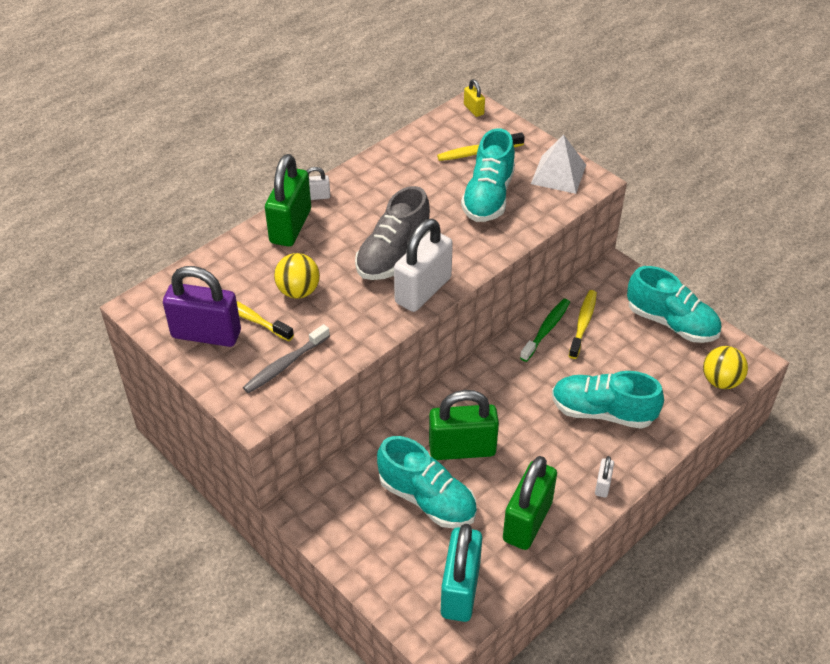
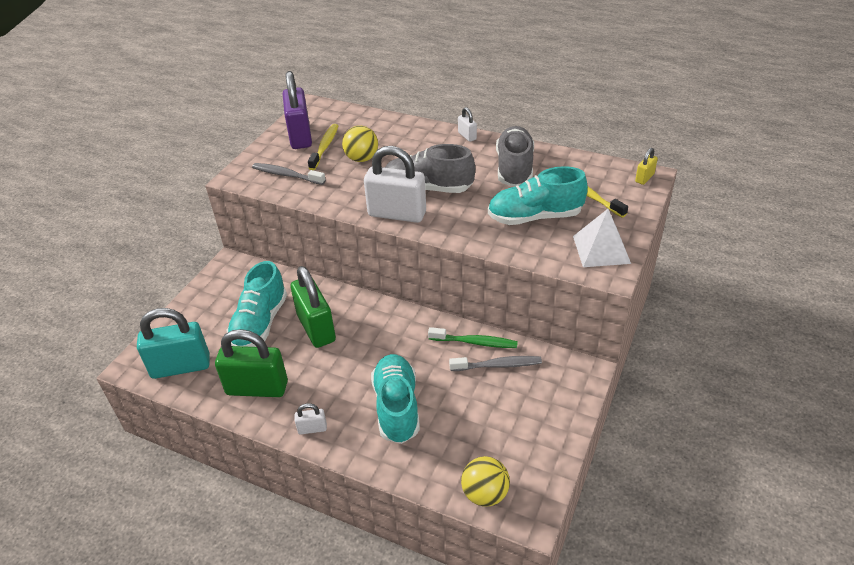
camera: 70 degrees right, 5 degrees down
(290, 226) = (426, 135): green padlock -> none
(401, 183) = (514, 168): none -> grey shoe
(583, 323) = (498, 365): yellow toothbrush -> grey toothbrush
(671, 323) = (541, 432): turquoise shoe -> none

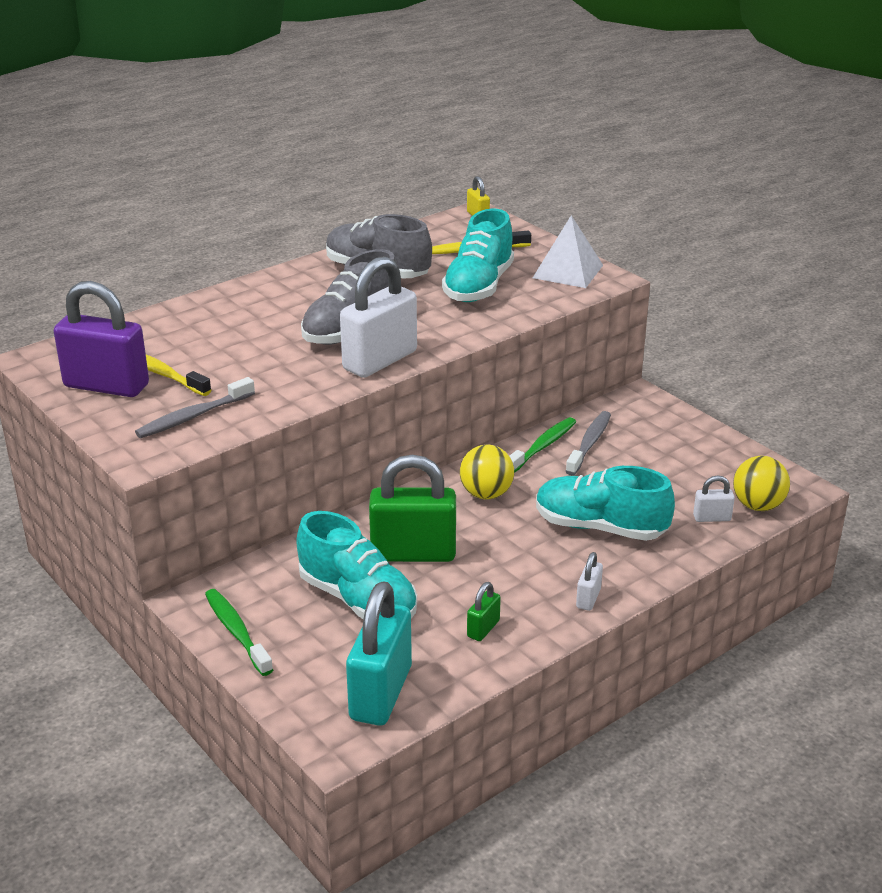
camera: 65 degrees left, 10 degrees down
(211, 290) = (236, 631): none -> green toothbrush
(257, 388) = (483, 629): green padlock -> green padlock, size x0.45
(362, 159) = (228, 355): yellow ball -> yellow ball (486, 494)
(467, 136) = (273, 278): white padlock -> white padlock (712, 518)

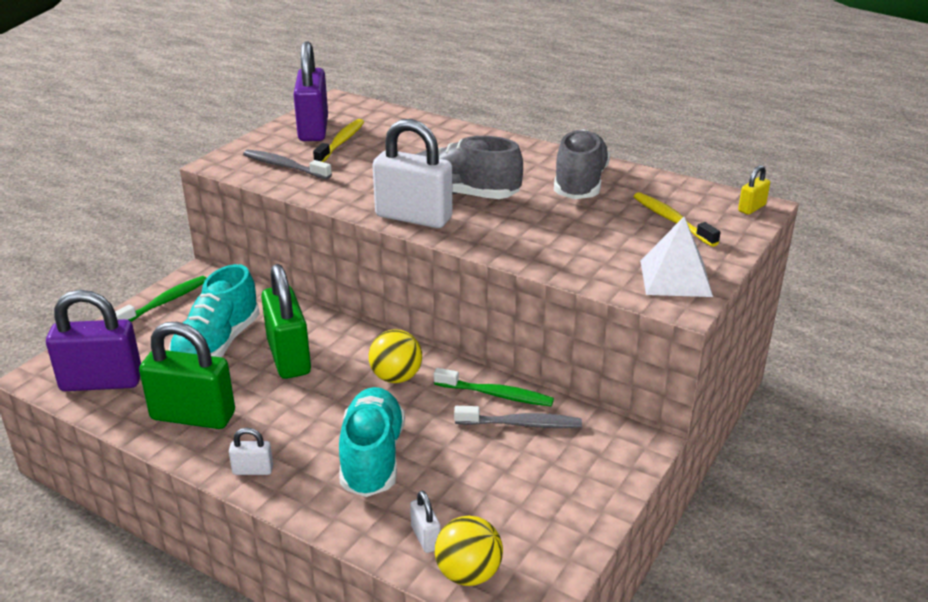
camera: 70 degrees right, 0 degrees up
(380, 693) = (102, 382): turquoise padlock -> purple padlock
(478, 286) = (594, 236): turquoise shoe -> none
(483, 629) = (193, 416): green padlock -> green padlock, size x2.21

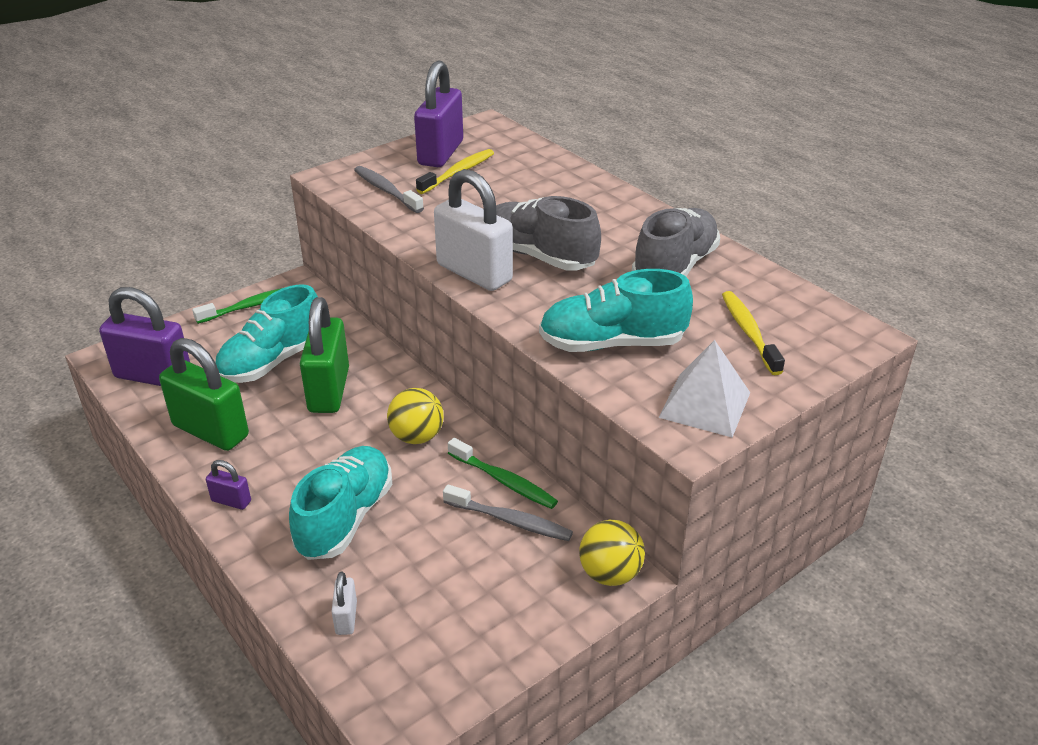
camera: 20 degrees right, 5 degrees up
(253, 470) = (231, 501): white padlock -> purple padlock
(468, 573) = (364, 669): yellow ball -> yellow ball (610, 574)
(570, 249) = (612, 343): none -> turquoise shoe
(751, 208) = (854, 336): yellow padlock -> none

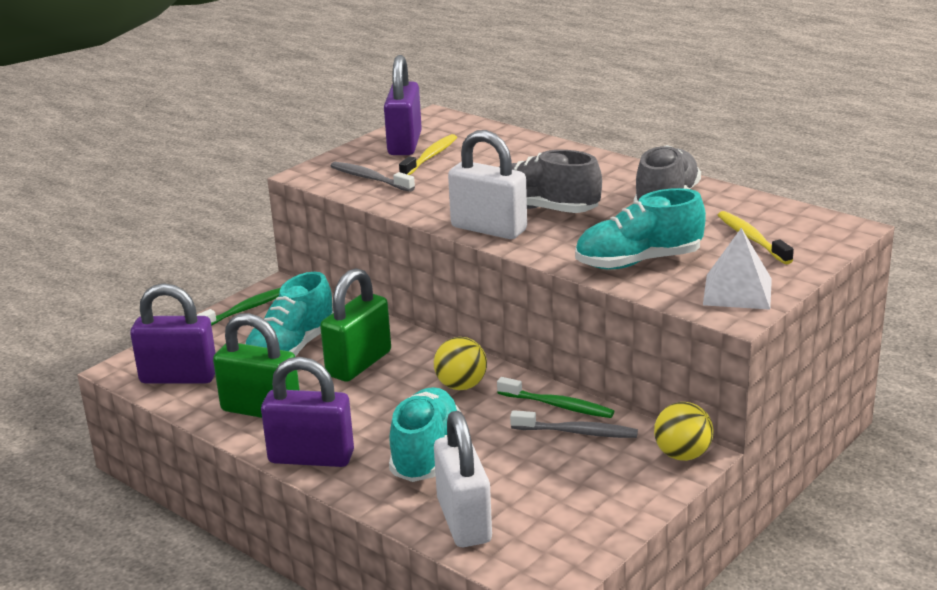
camera: 10 degrees left, 10 degrees down
(231, 501) = (311, 457): purple padlock -> purple padlock, size x2.21
(329, 390) = (359, 364): green padlock -> green padlock turned 45 degrees clockwise
(346, 618) = (464, 521): white padlock -> white padlock, size x2.21

